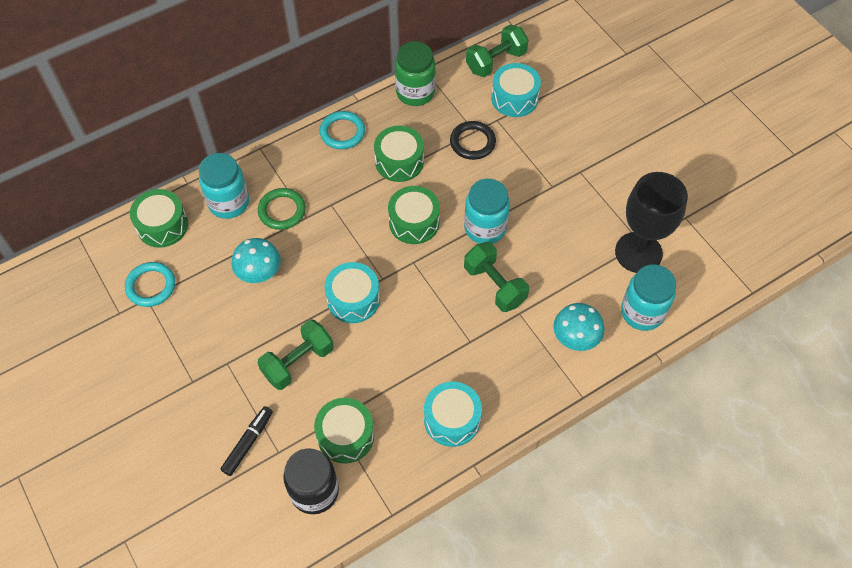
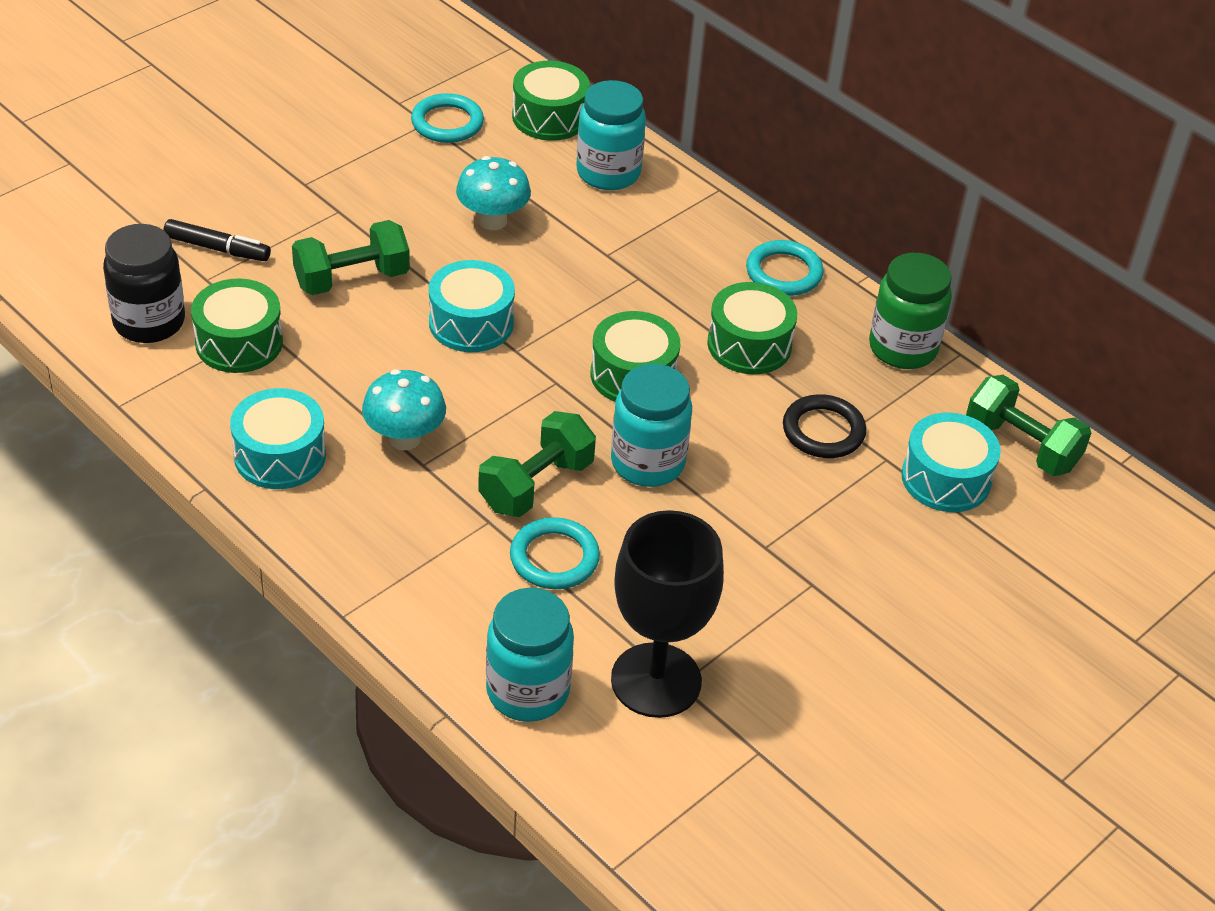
camera: 75 degrees right, 15 degrees down
(282, 211) = (610, 228): green ring -> none
(298, 362) = (352, 279): green dumbbell -> green dumbbell turned 60 degrees counterclockwise
(550, 285) = (554, 558): none -> turquoise ring
(575, 339) = (453, 598): turquoise mushroom -> turquoise mushroom (404, 438)

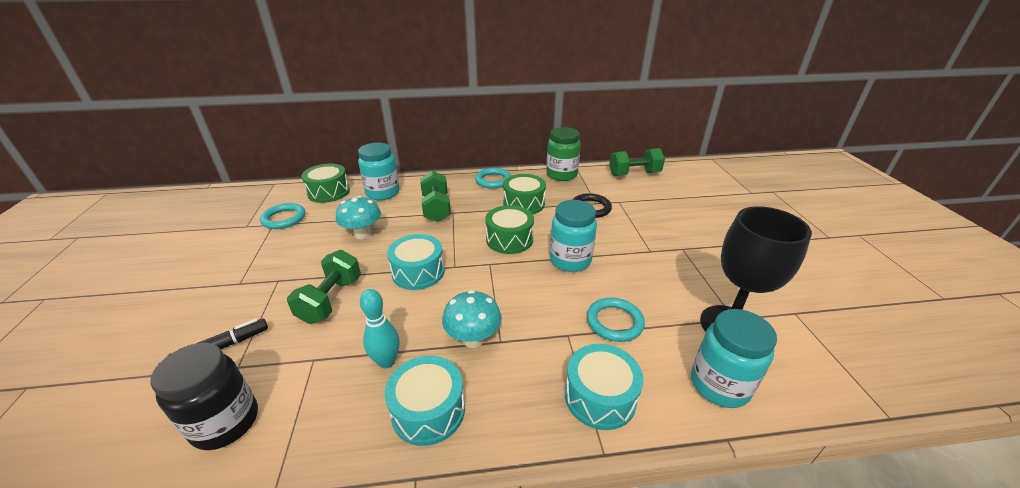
camera: 50 degrees left, 10 degrees down
(239, 342) = (310, 379): green drum -> none
(309, 386) = (386, 361): none -> turquoise bowling pin
(536, 485) = (555, 303): green dumbbell -> green dumbbell (436, 208)
(946, 479) = (640, 194): turquoise drum -> turquoise drum (600, 397)

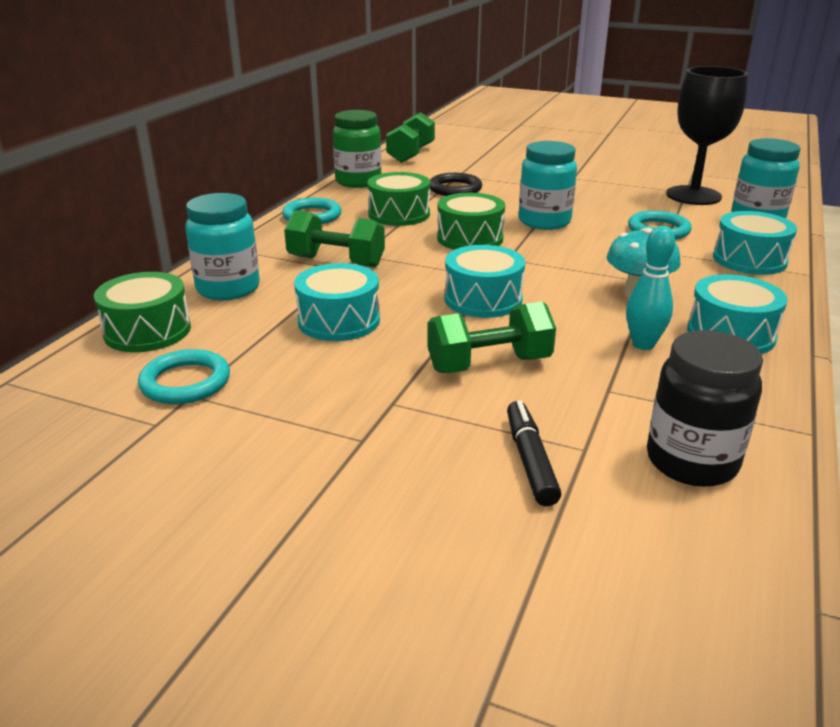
camera: 60 degrees left, 5 degrees down
(331, 300) = (489, 364): green dumbbell -> green dumbbell turned 60 degrees counterclockwise
(363, 234) = (339, 321): turquoise mushroom -> turquoise drum

